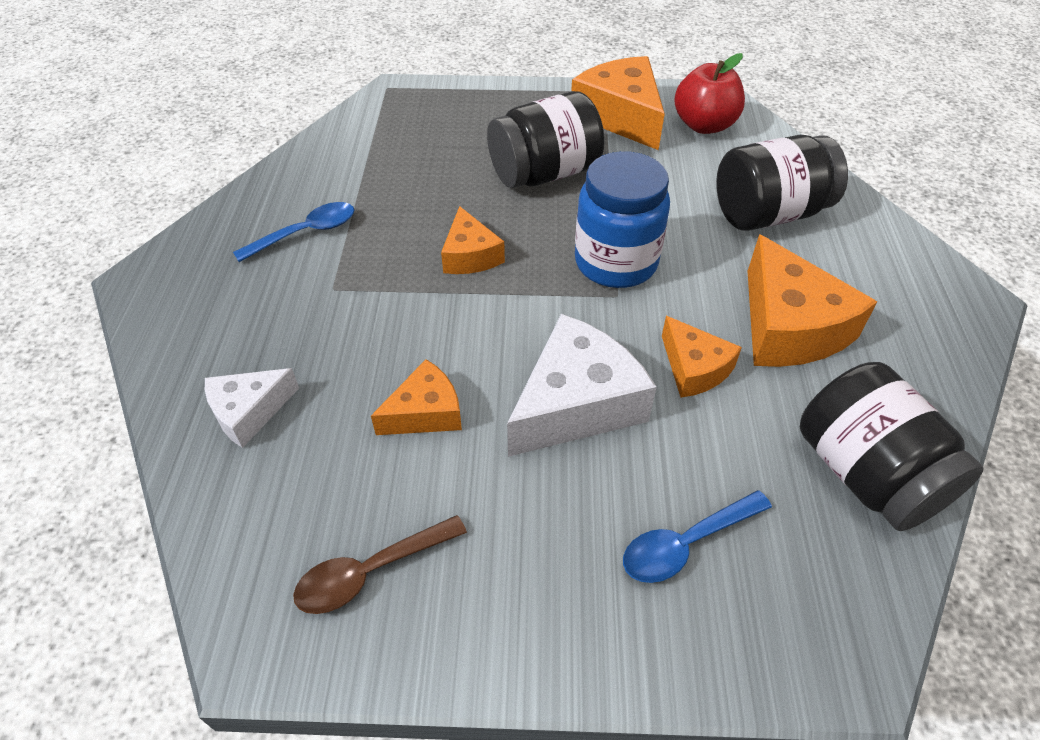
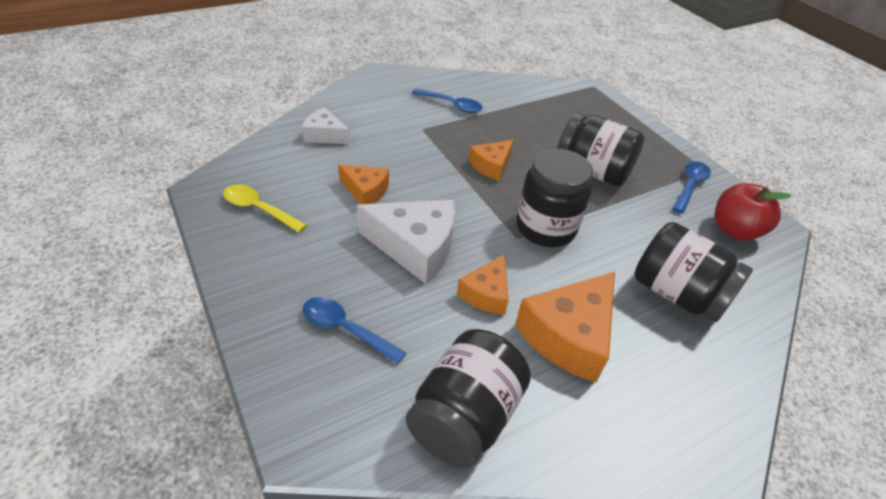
camera: 55 degrees right, 5 degrees down
(371, 572) = (259, 209): brown spoon -> yellow spoon
(616, 262) = (545, 228): blue jar -> black jar
(621, 116) = (690, 186): orange cheese -> blue spoon

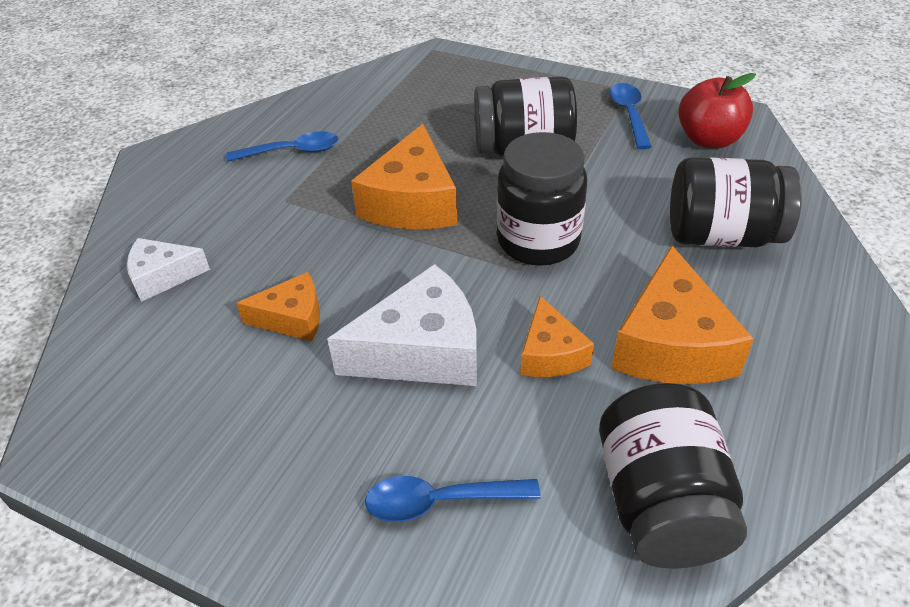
camera: 30 degrees left, 0 degrees up
(259, 209) = (171, 427): yellow spoon -> none
(491, 166) = (412, 202): orange cheese -> orange cheese, size x1.72

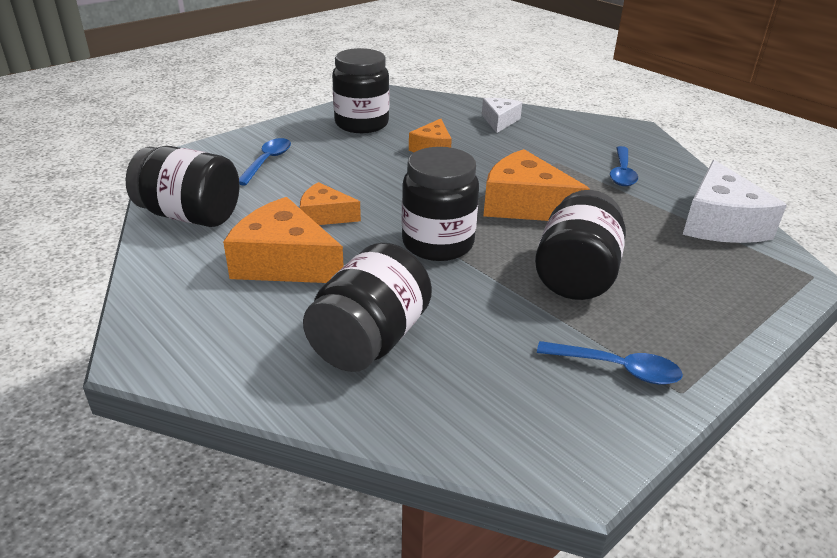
camera: 110 degrees right, 10 degrees down
(228, 437) = (361, 124): none -> black jar
(422, 350) = (370, 177): white cheese -> white cheese (720, 223)
(708, 140) = (534, 411): red apple -> none

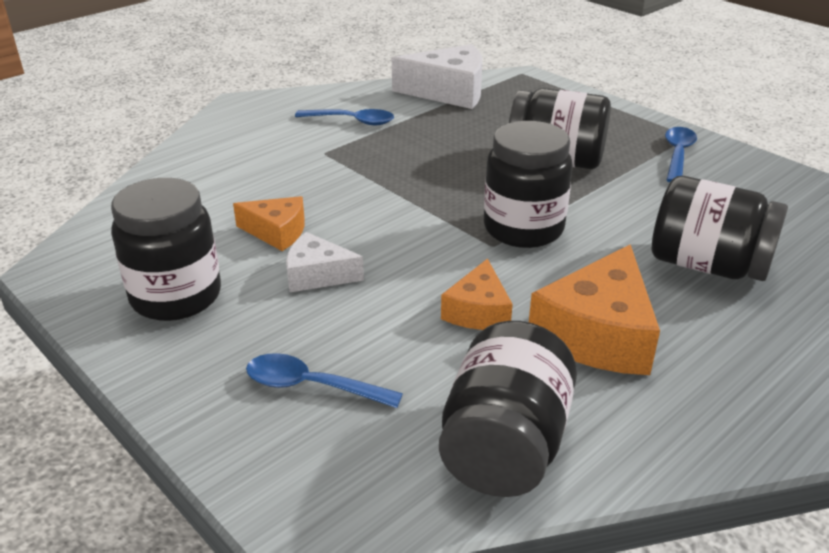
camera: 90 degrees left, 0 degrees up
(499, 121) = (196, 181): white cheese -> white cheese (317, 275)
(524, 205) = (429, 176): orange cheese -> none

